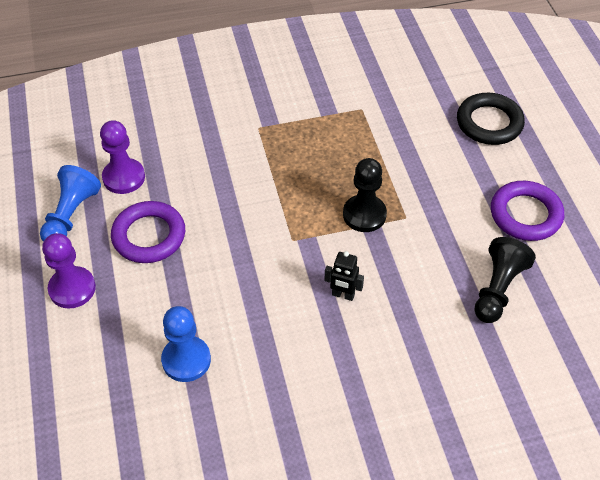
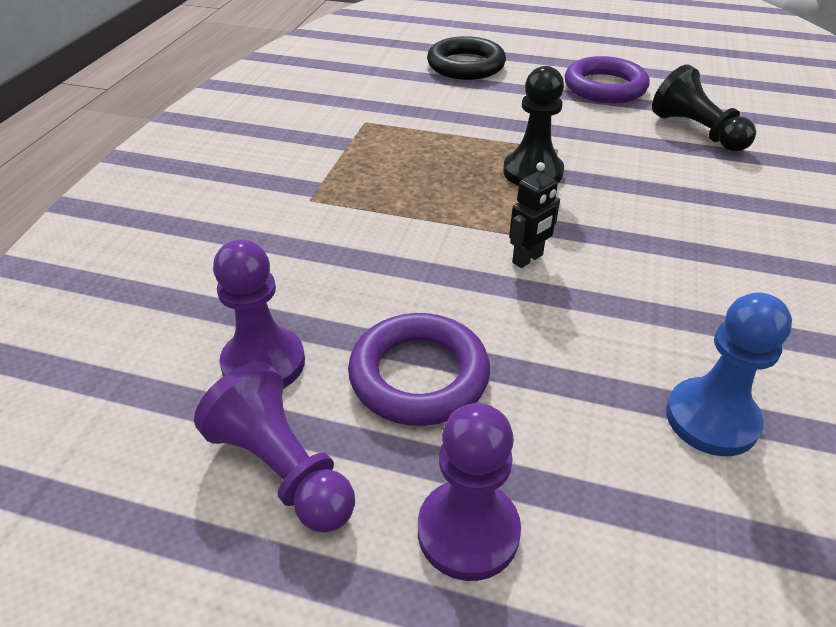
camera: 60 degrees left, 10 degrees down
(71, 215) = (283, 468): blue pawn -> purple pawn
(343, 295) = (653, 228): black robot -> black robot (528, 259)

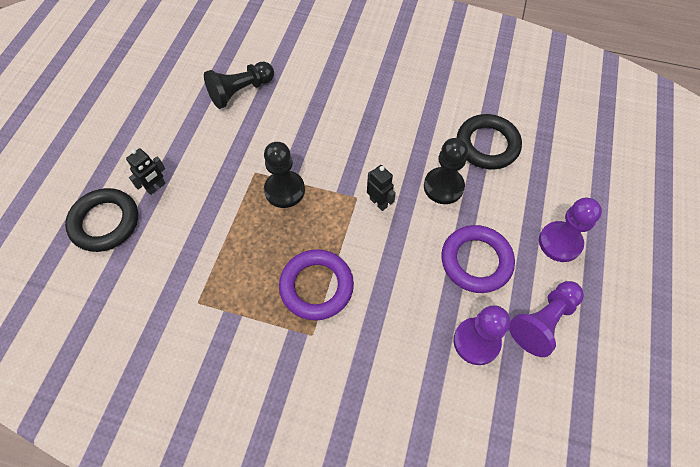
camera: 90 degrees left, 20 degrees up
(517, 87) = (156, 187): none -> black robot
(579, 340) = (443, 187): none -> black pawn
(605, 87) = (167, 130): purple ring -> purple ring (316, 286)
(711, 419) = (487, 145): blue pawn -> black ring

